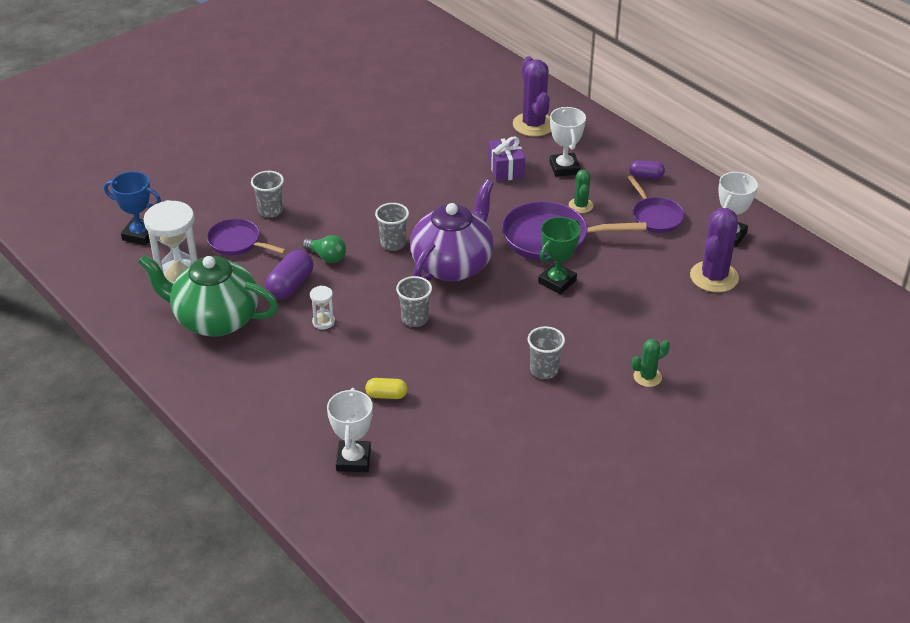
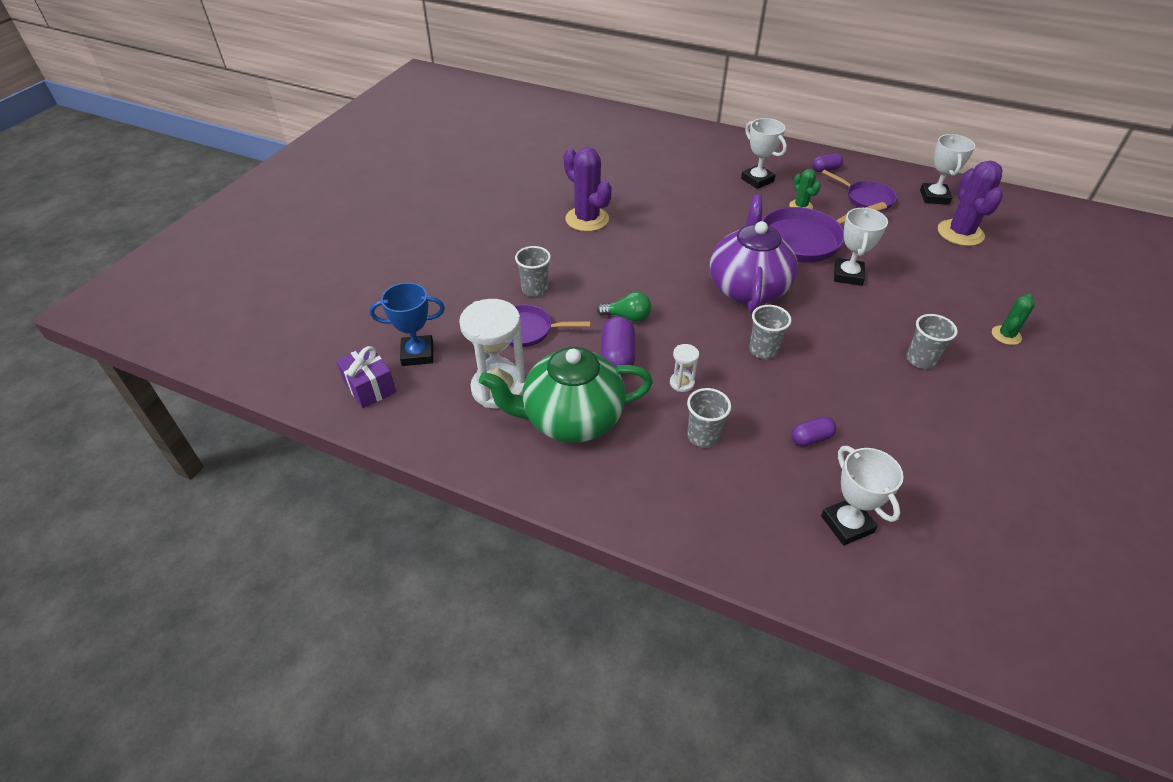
camera: 25 degrees left, 5 degrees up
(386, 395) = (811, 438): yellow capsule -> purple capsule
(393, 243) = (677, 285): grey cup -> grey cup (703, 436)
(506, 169) = (712, 194): purple gift -> purple gift (370, 387)
(533, 125) = (699, 153): purple cactus -> purple cactus (587, 219)
(557, 281) = (848, 275): green trophy -> white trophy

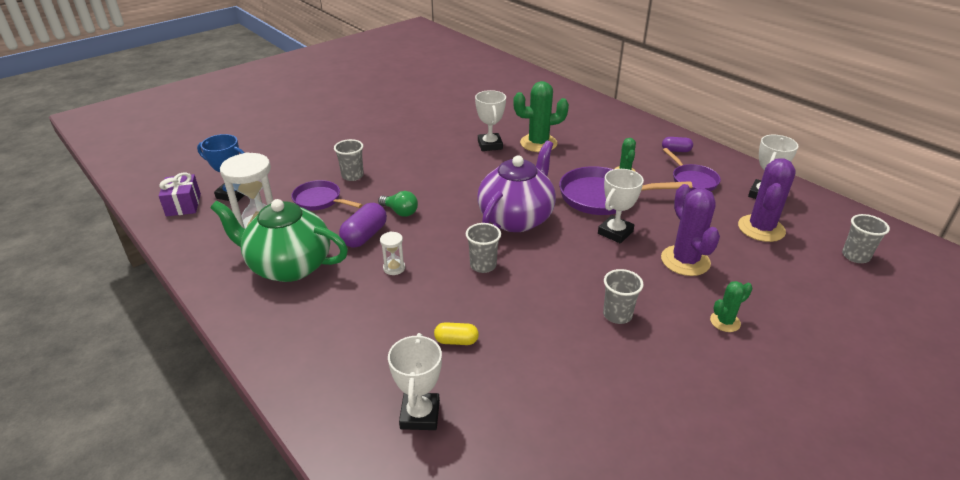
camera: 25 degrees right, 10 degrees down
(587, 219) = (438, 140): purple cactus -> purple cactus (685, 261)
(692, 195) = (538, 143): none -> green cactus
(703, 436) = (371, 310): grey cup -> grey cup (855, 256)
(757, 180) = (605, 145): white trophy -> white trophy (490, 145)
(811, 438) = (456, 341): purple capsule -> yellow capsule

